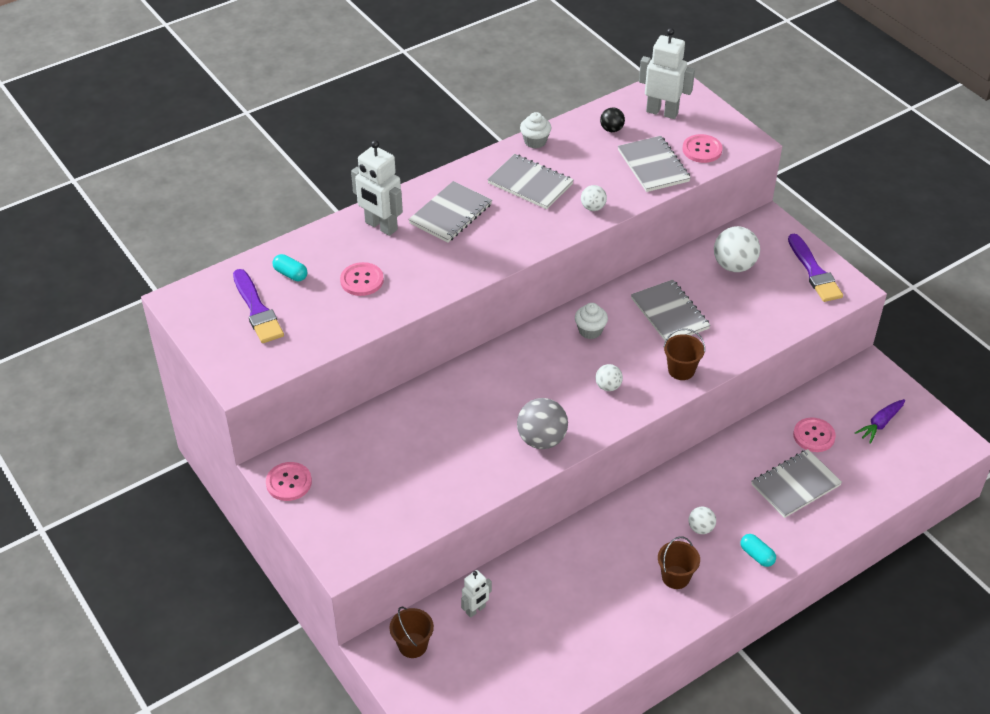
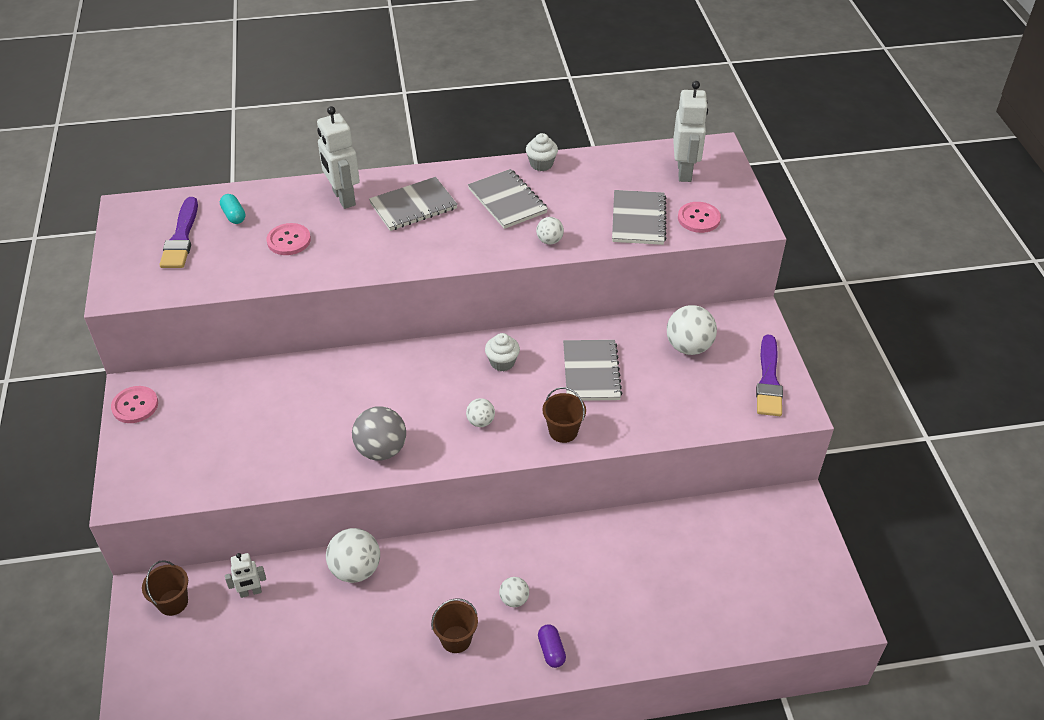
camera: 25 degrees right, 0 degrees up
(553, 556) = (356, 570): none -> white ball
(611, 129) = (623, 174): black ball -> none
(662, 112) = (685, 172): white robot -> white robot turned 45 degrees clockwise
(757, 555) = (551, 651): turquoise capsule -> purple capsule
(795, 485) = (639, 593): grey notebook -> none
(814, 436) = (692, 550): pink button -> none
(880, 424) = (771, 564): purple carrot -> none

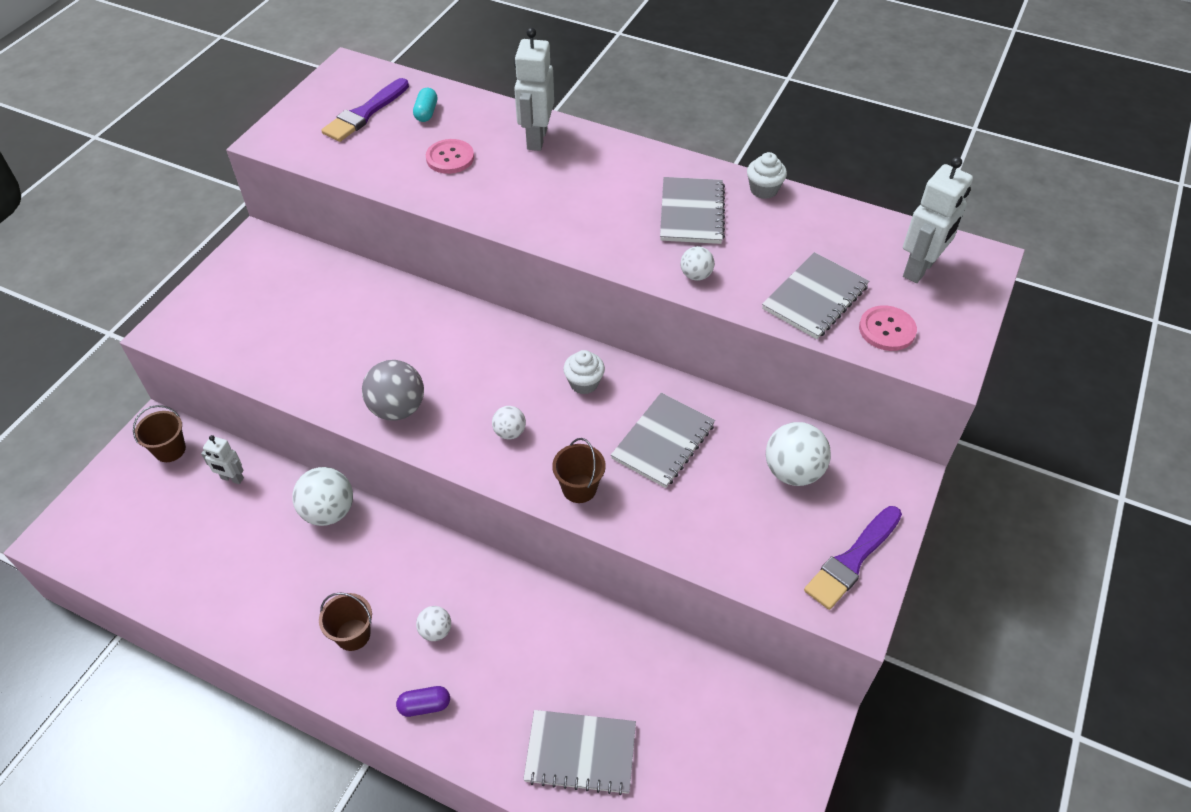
camera: 35 degrees right, 5 degrees up
(135, 406) = (244, 255): pink button -> none
(413, 206) = (593, 176): grey notebook -> grey notebook (580, 753)
(551, 651) = (424, 706): purple capsule -> purple capsule turned 60 degrees clockwise

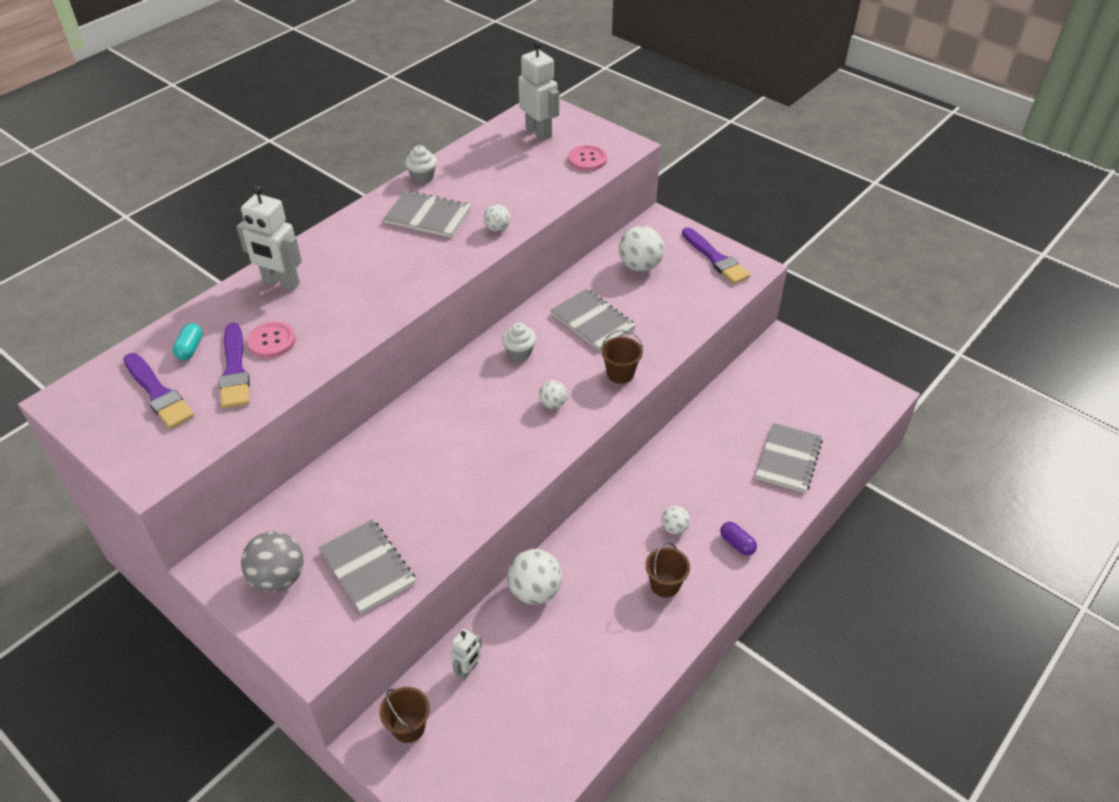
camera: 75 degrees left, 5 degrees down
(397, 408) = (499, 472): grey ball -> grey ball (278, 578)
(404, 147) = (235, 370): none -> purple brush
(424, 706) = (737, 544): purple capsule -> purple capsule turned 45 degrees counterclockwise
(426, 113) = (190, 349): turquoise capsule -> turquoise capsule turned 75 degrees clockwise
(815, 298) = (545, 181): grey notebook -> grey notebook (367, 567)

